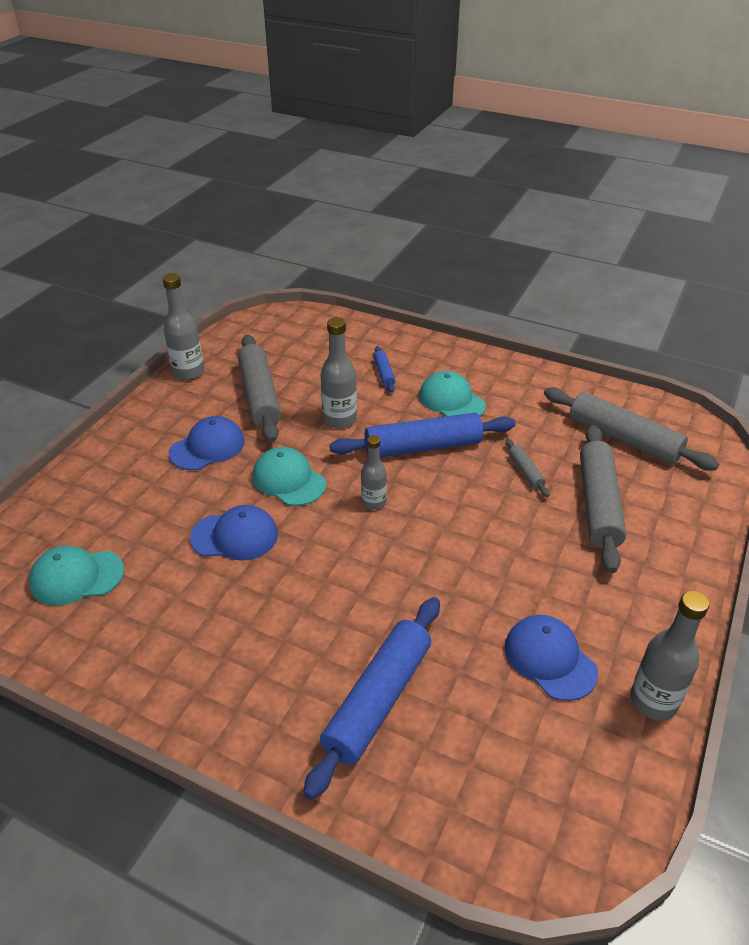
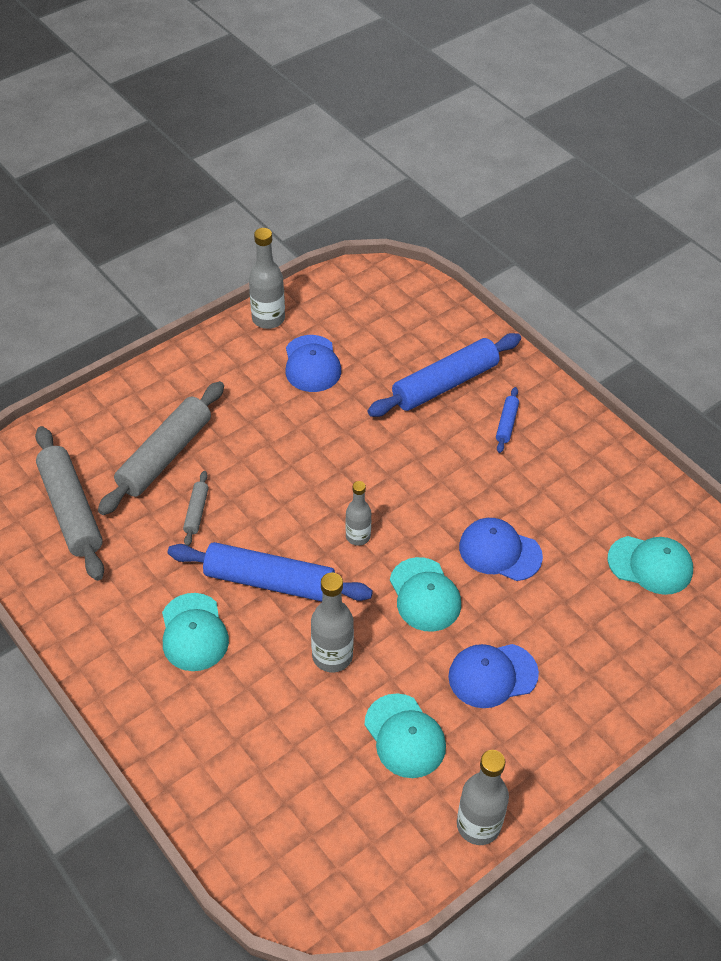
camera: 155 degrees left, 10 degrees up
(260, 396) = (405, 736): grey rolling pin -> turquoise cap
(384, 373) = (238, 711): blue rolling pin -> blue rolling pin (506, 423)

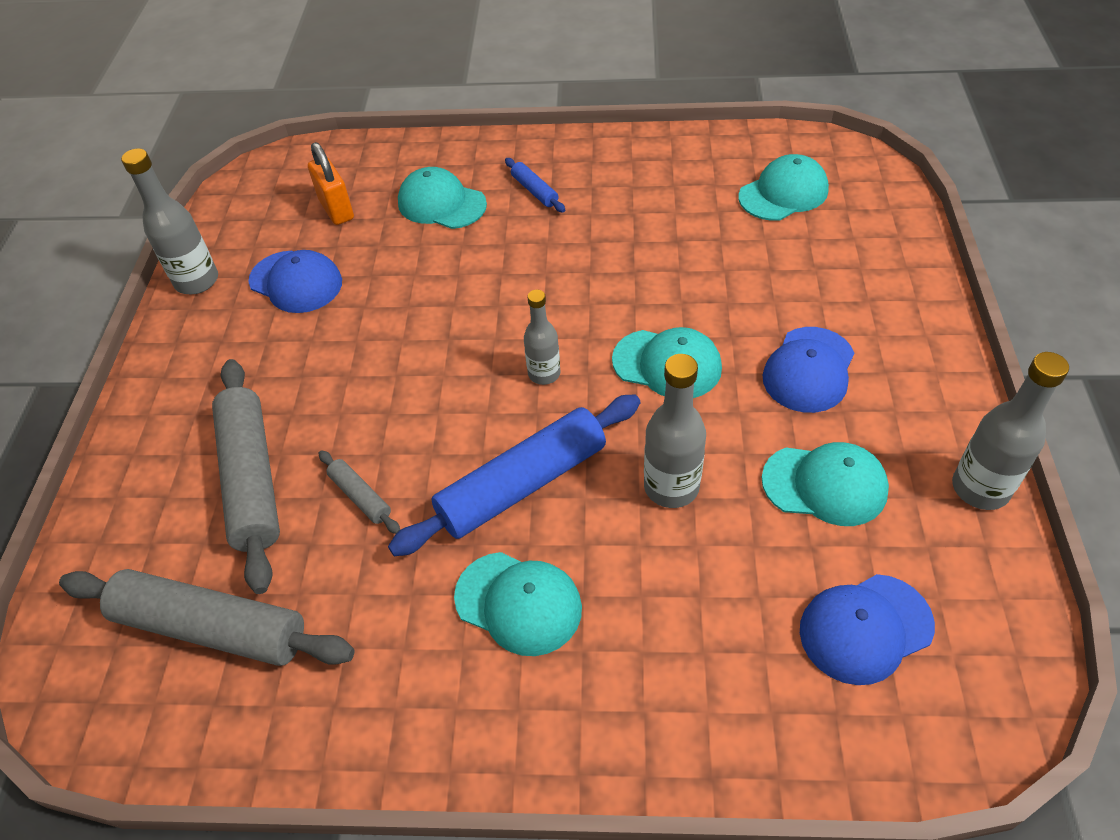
camera: 45 degrees left, 0 degrees up
(387, 336) = (336, 209): none -> orange padlock
(445, 384) = (441, 203): blue rolling pin -> turquoise cap
(499, 551) = (671, 280): blue cap -> blue cap (865, 628)

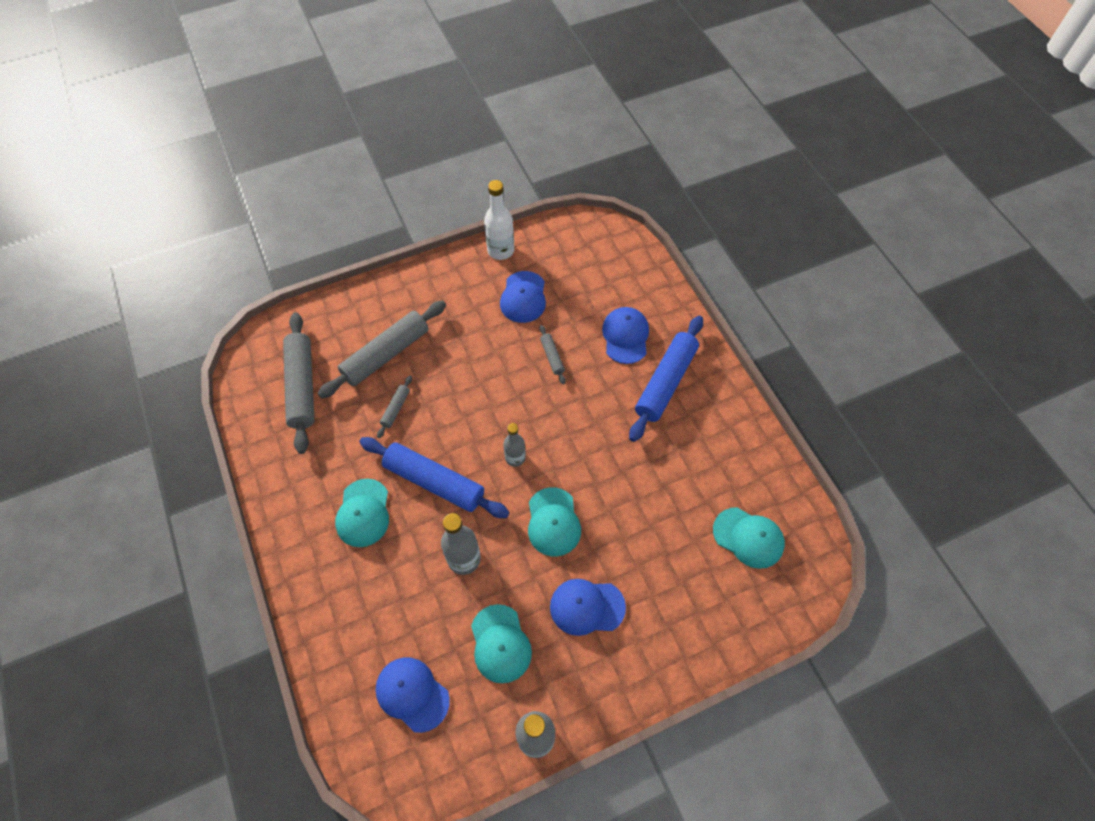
camera: 60 degrees right, 10 degrees up
(197, 281) = (500, 250): grey bottle -> white bottle
(336, 209) = (590, 284): orange padlock -> none
(415, 283) = (552, 357): none -> grey rolling pin
(441, 203) = (625, 336): turquoise cap -> blue cap
(534, 191) = (665, 382): blue rolling pin -> blue rolling pin, size x2.20

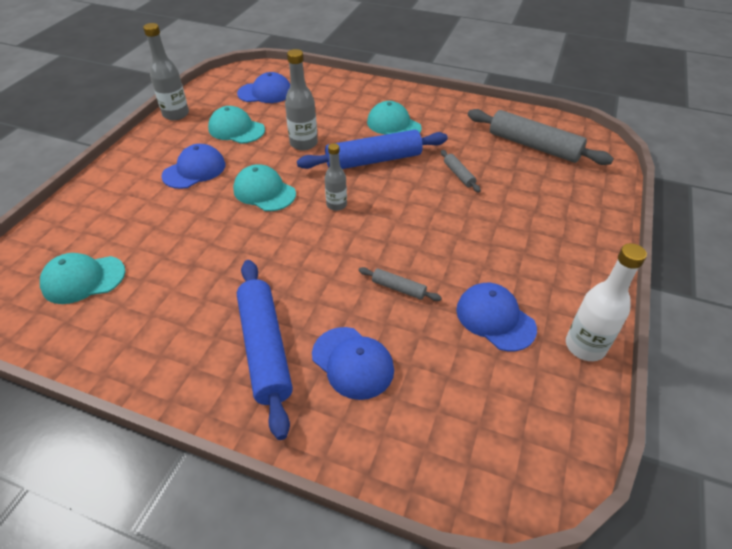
camera: 135 degrees right, 15 degrees down
(386, 354) = (520, 196): grey rolling pin -> none

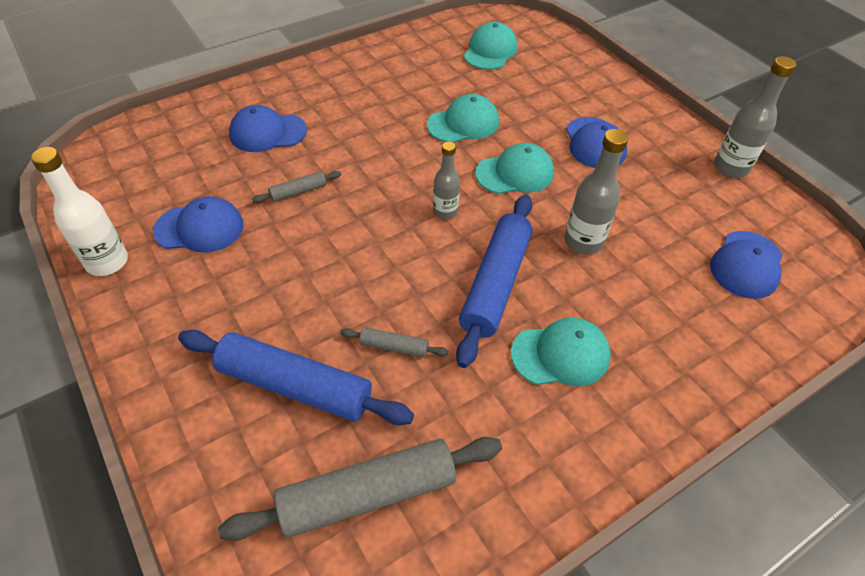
camera: 125 degrees right, 5 degrees up
(236, 129) = (660, 201): turquoise cap -> turquoise cap (463, 123)
(265, 349) = (329, 101): blue rolling pin -> blue rolling pin (295, 385)

